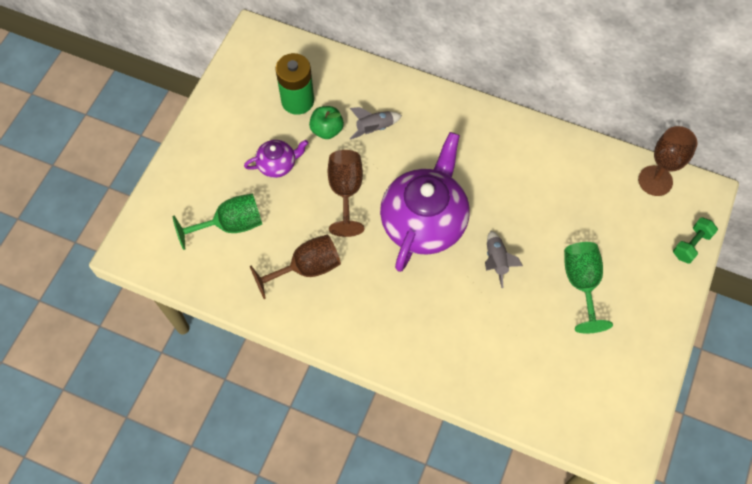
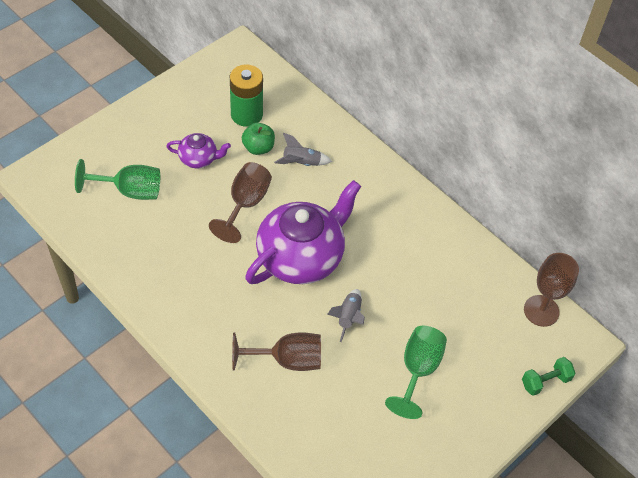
camera: 20 degrees right, 10 degrees down
(306, 268) = (174, 252): brown goblet -> brown goblet (287, 360)

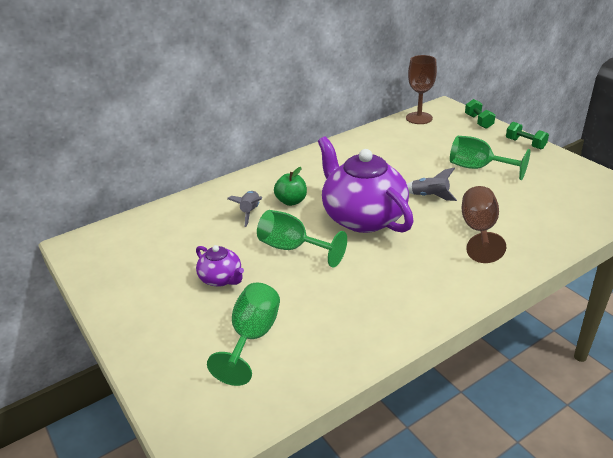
camera: 75 degrees left, 20 degrees down
(199, 159) = (221, 279): purple teapot -> purple teapot turned 120 degrees clockwise
(245, 204) = (293, 248): brown goblet -> green goblet
(246, 114) = (172, 243): green battery -> none
(258, 148) = (221, 237): green apple -> green apple (291, 201)
(490, 431) = (525, 144): none -> green dumbbell

